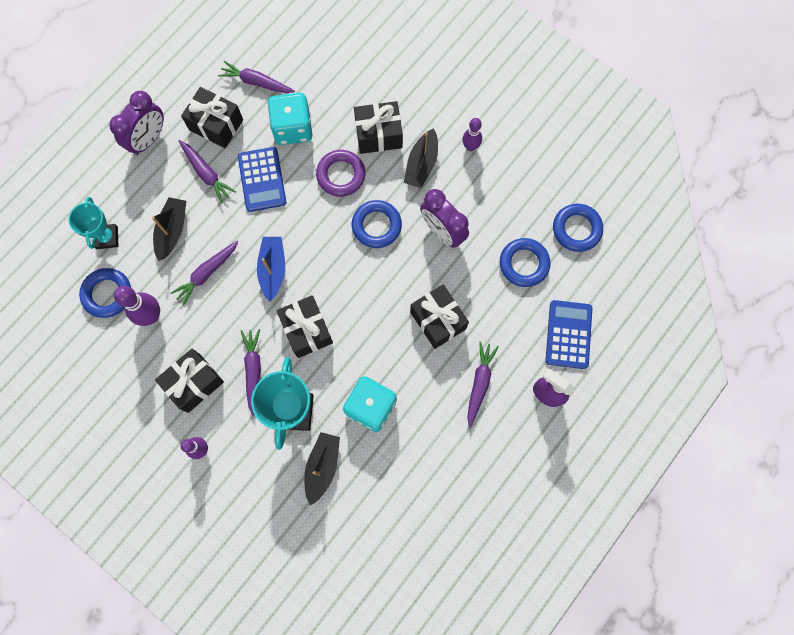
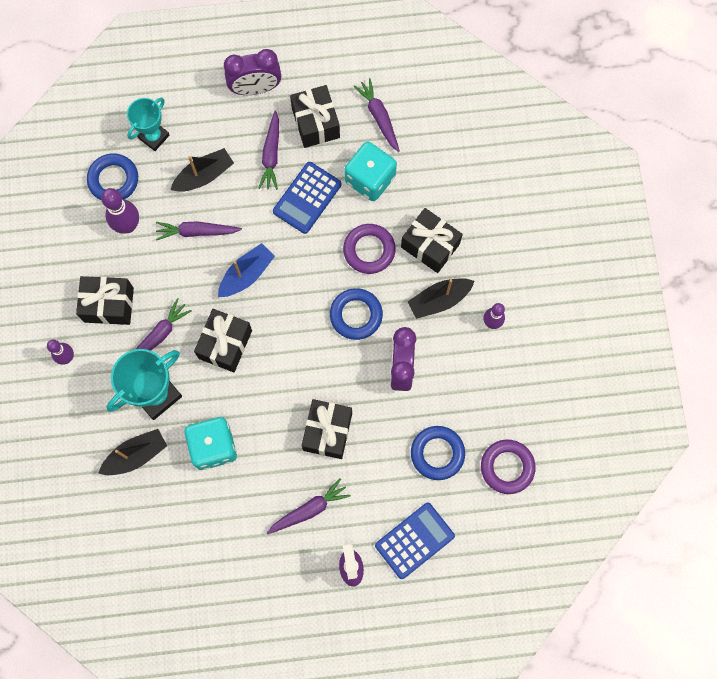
camera: 45 degrees right, 0 degrees up
(576, 229) = (507, 467): blue ring -> purple ring

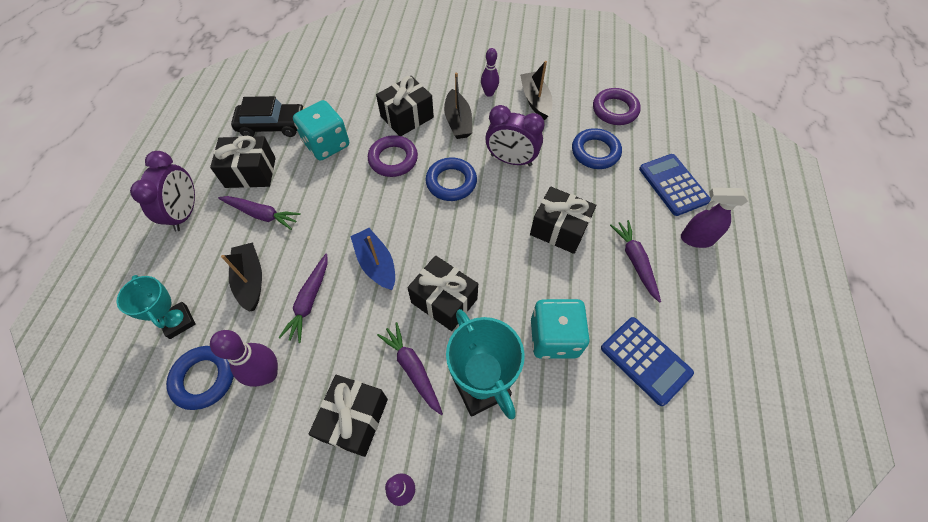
camera: 75 degrees left, 15 degrees down
(136, 455) = (548, 428): black boat -> black boat (535, 101)
(307, 198) = (320, 195): blue calculator -> blue calculator (645, 360)
(379, 117) = (273, 126): purple carrot -> black car

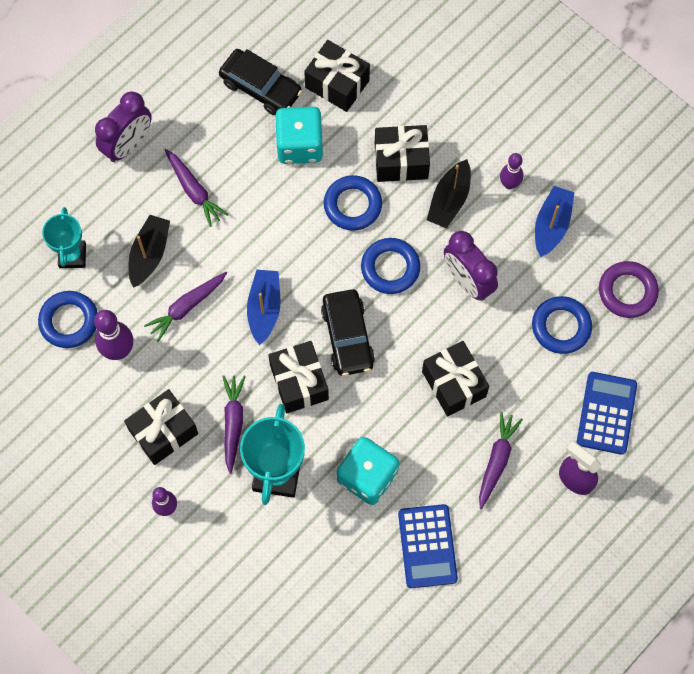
camera: 35 degrees right, 10 degrees up
(250, 172) = (209, 134): black gift -> black gift (337, 84)
(393, 159) = (352, 205): purple ring -> blue ring
(456, 244) = (347, 336): none -> black car
(535, 101) = (551, 225): black boat -> blue boat

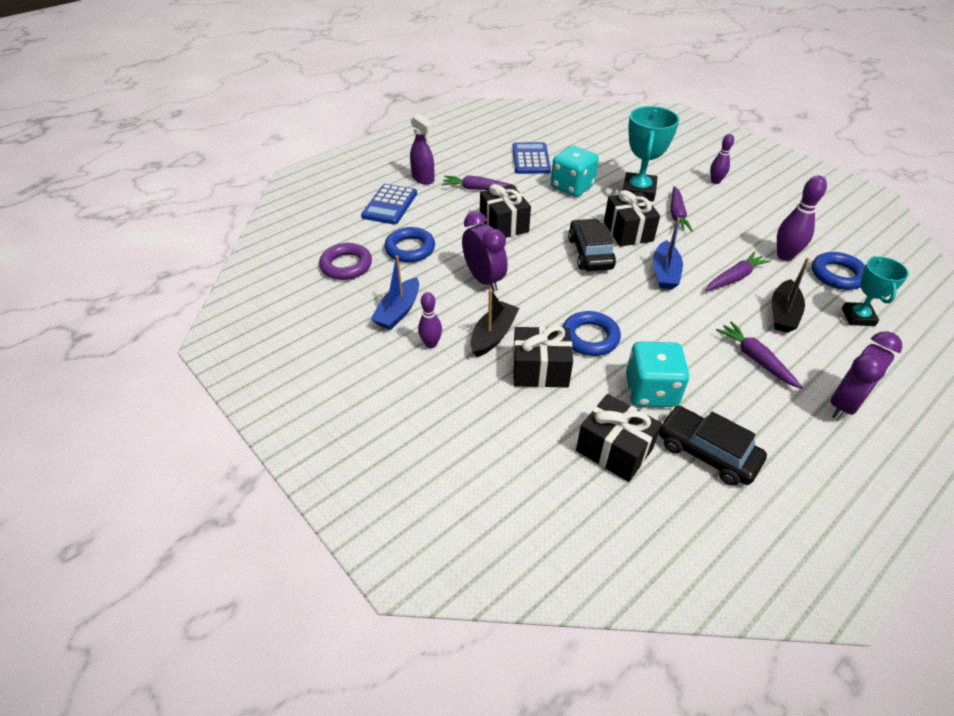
camera: 175 degrees left, 25 degrees down
(163, 432) = (730, 213): black gift -> none
(390, 268) = (553, 291): blue ring -> none
(497, 461) = (477, 189): purple carrot -> purple carrot turned 75 degrees clockwise

